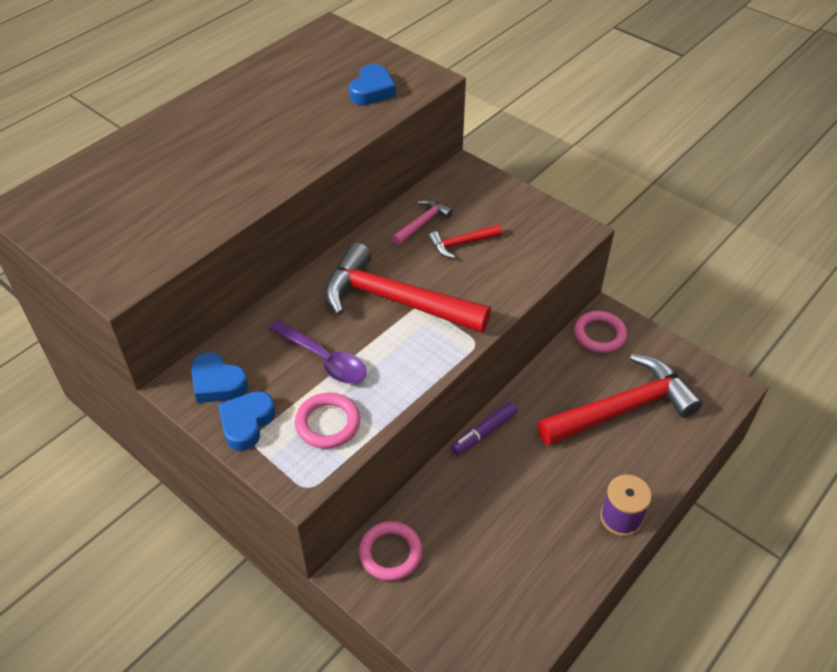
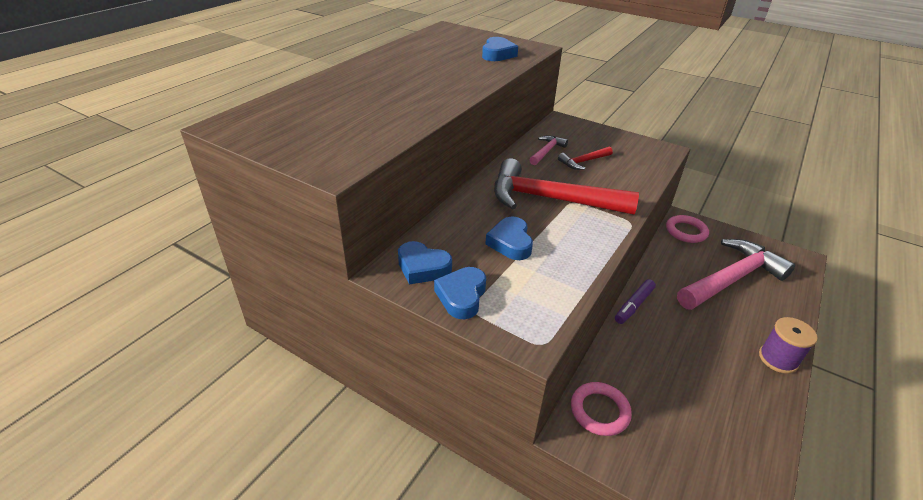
camera: 10 degrees left, 10 degrees down
(324, 359) = (510, 243): purple spoon -> blue heart
(328, 423) = (536, 290): pink ring -> none
(622, 408) = (731, 279): red hammer -> pink hammer

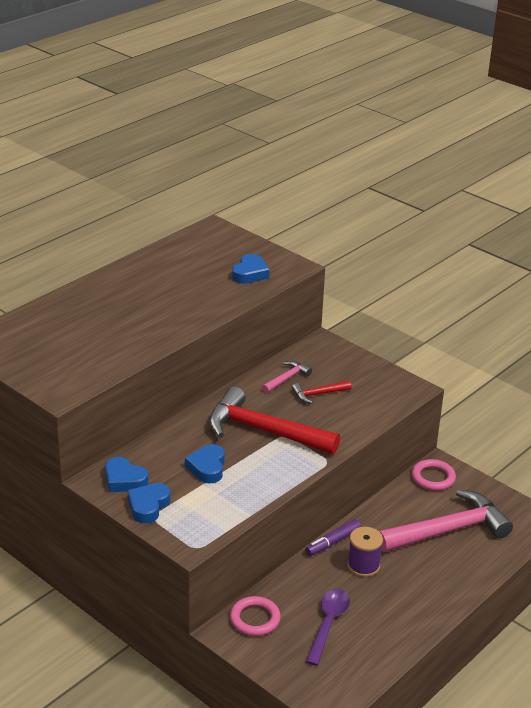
camera: 10 degrees right, 5 degrees down
(681, 404) = (328, 624): none -> purple spoon
(778, 359) = (441, 603): purple spool -> purple spool (363, 565)

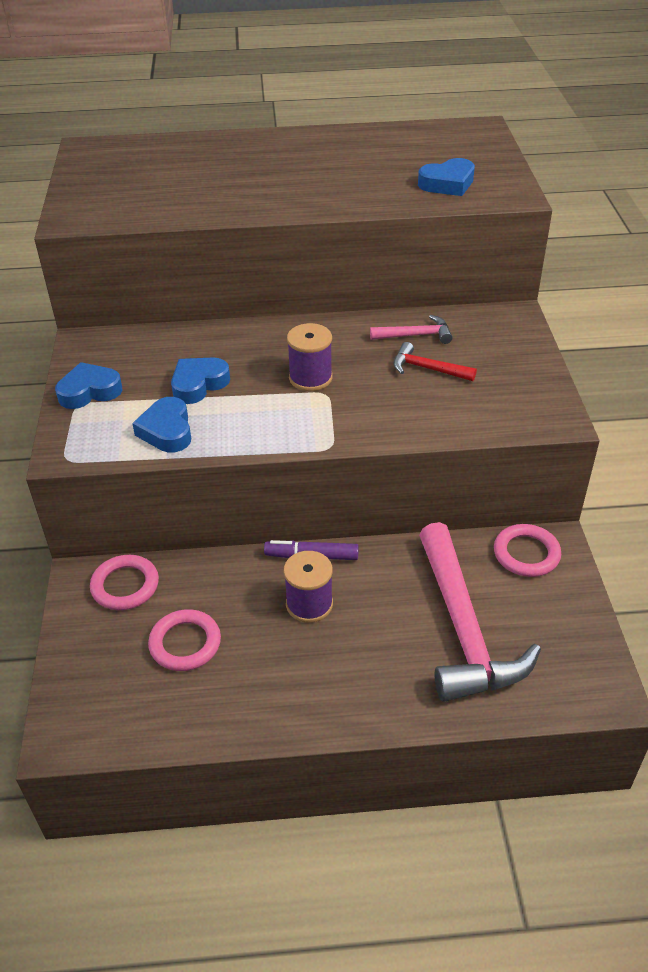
camera: 45 degrees right, 10 degrees up
(124, 480) = (108, 354): blue heart -> blue heart (167, 431)
(264, 431) = (310, 378): red hammer -> purple spool
(328, 624) = (185, 643): purple spoon -> pink ring
(448, 530) = (463, 628): pink hammer -> pink hammer turned 60 degrees clockwise

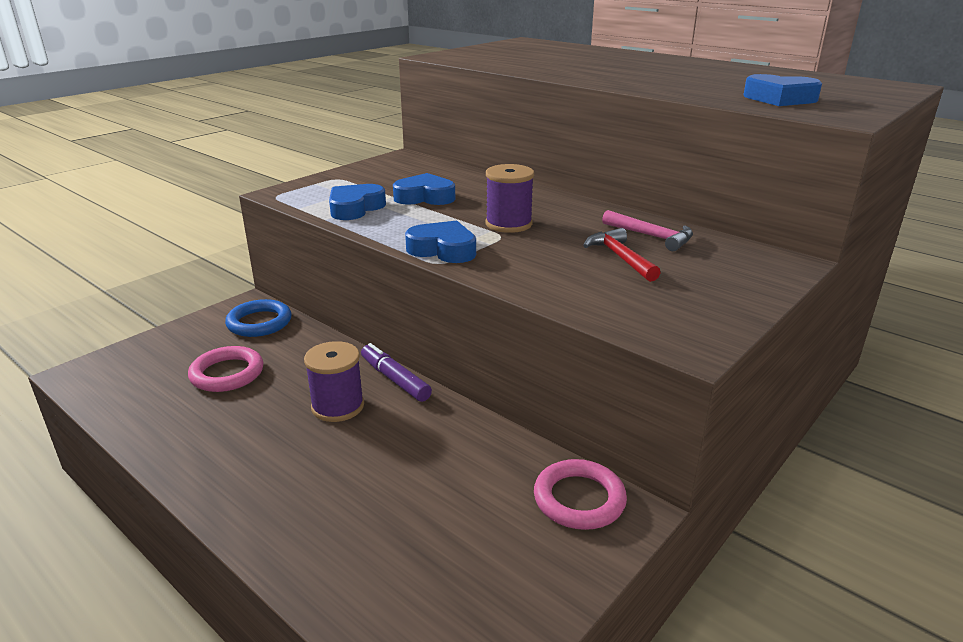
camera: 45 degrees right, 15 degrees down
(89, 391) = (356, 176): blue heart -> blue heart (443, 250)
(125, 586) = (259, 322): pink ring -> blue ring
(463, 628) = (418, 510): pink hammer -> none

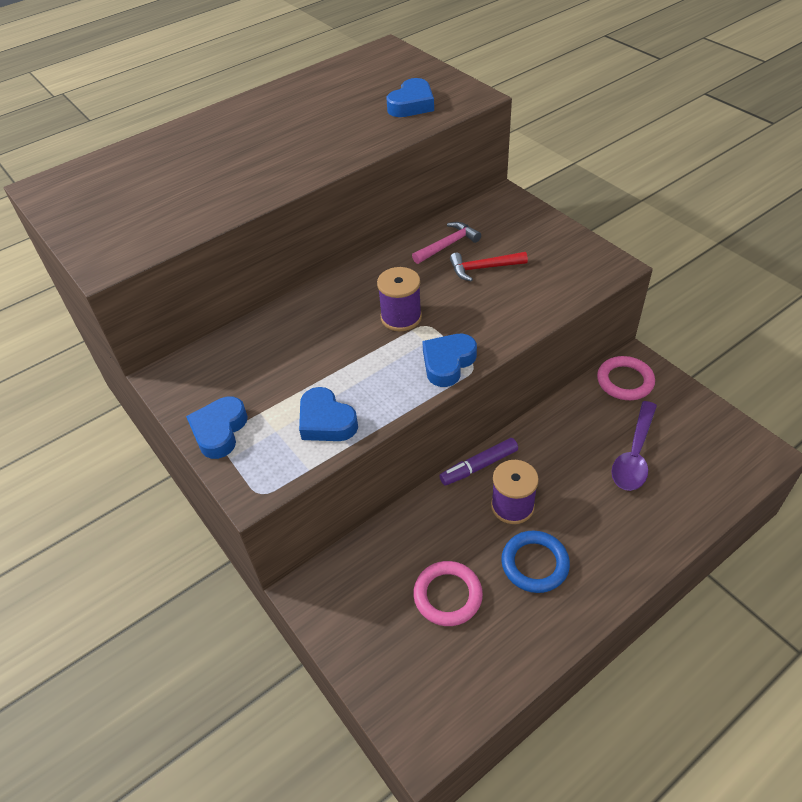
camera: 75 degrees left, 20 degrees up
(259, 322) = (352, 577): blue ring -> blue ring (534, 564)
(425, 197) = (313, 367): blue heart -> blue heart (219, 431)
(429, 510) = (634, 454): none -> purple spoon

